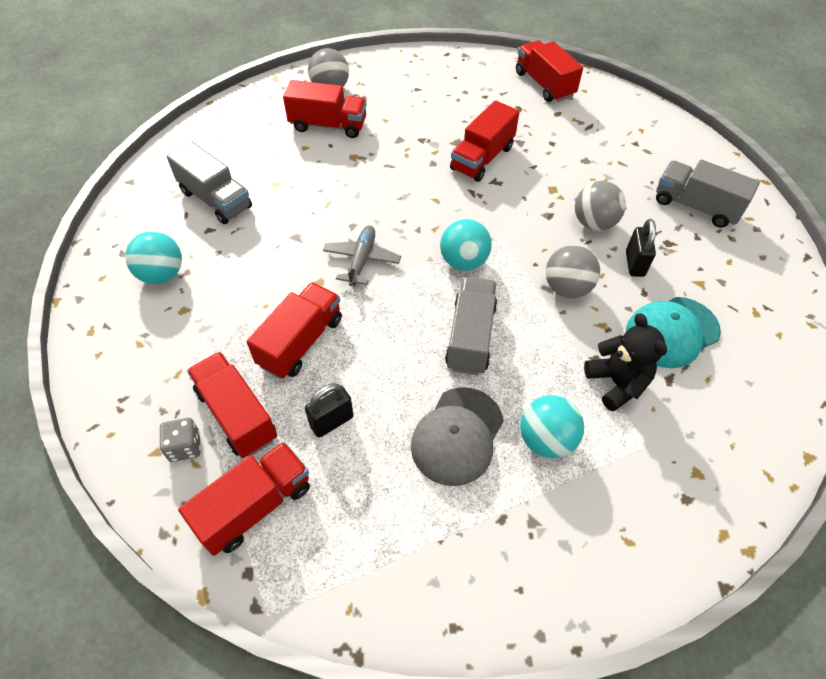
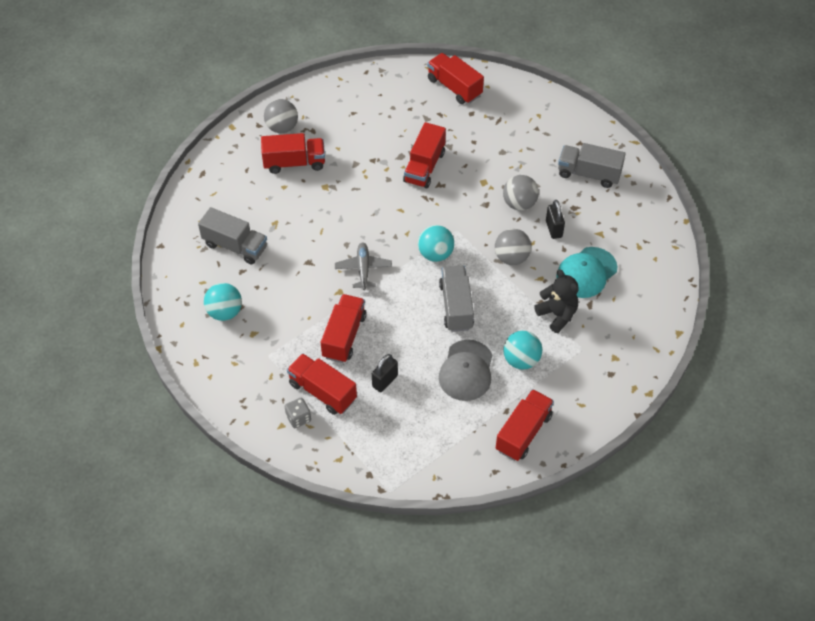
camera: 15 degrees left, 0 degrees up
(255, 506) = (357, 440): red truck -> red truck (523, 432)

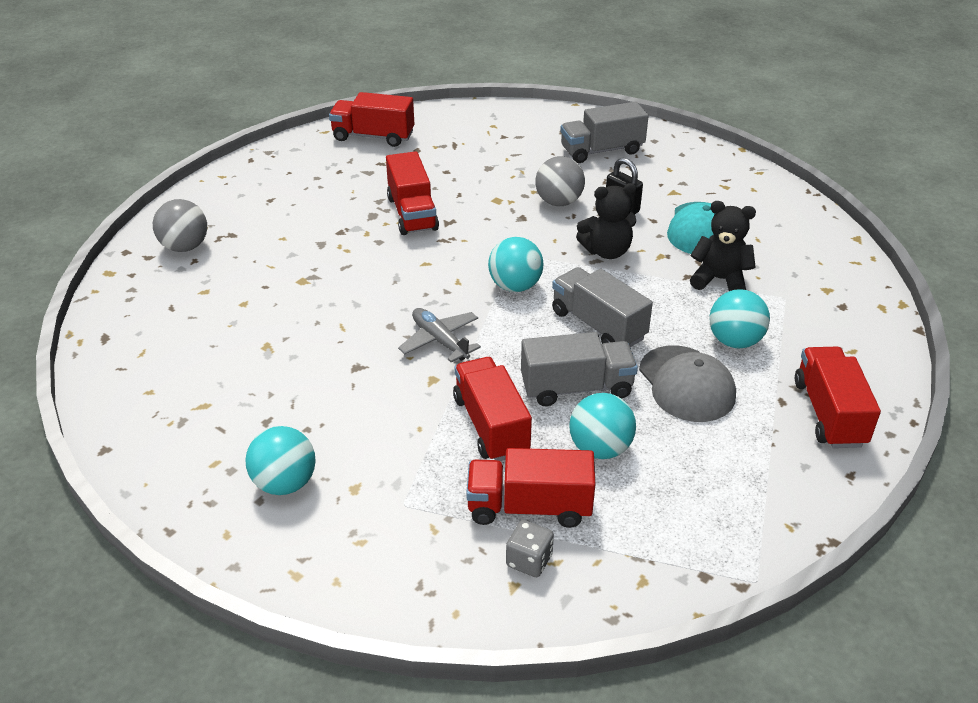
camera: 35 degrees left, 15 degrees down
(235, 246) = (229, 396): grey truck -> grey truck (576, 388)
(294, 163) = (236, 274): red truck -> none
(385, 381) = (600, 448): black padlock -> turquoise ball
(511, 257) = (607, 251): grey ball -> black teddy bear

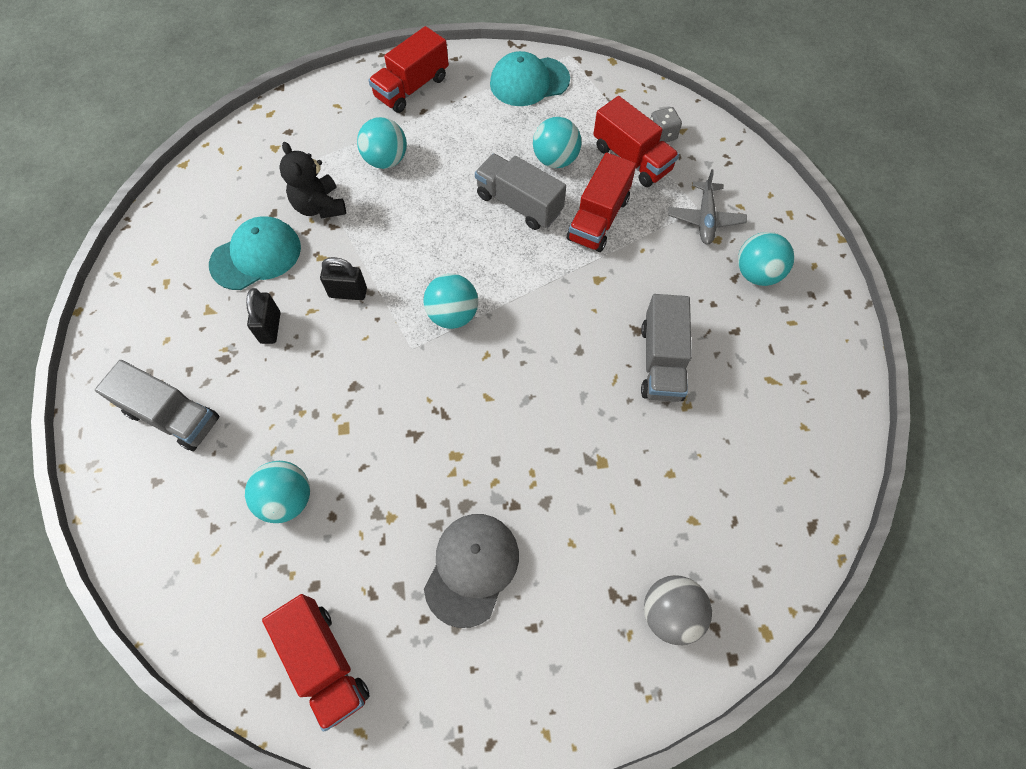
camera: 135 degrees left, 25 degrees up
(412, 213) = (430, 475): red truck -> none
(440, 341) = (560, 307): grey plane -> grey plane (705, 218)
(482, 163) = (287, 499): none -> turquoise ball
(559, 202) = (303, 378): grey ball -> none
(598, 325) = (445, 236): grey truck -> grey truck (661, 361)
(607, 251) = (348, 293): black teddy bear -> black padlock
(686, 384) = (455, 157): grey cap -> grey cap (472, 568)
(743, 510) = (529, 82): none -> turquoise cap

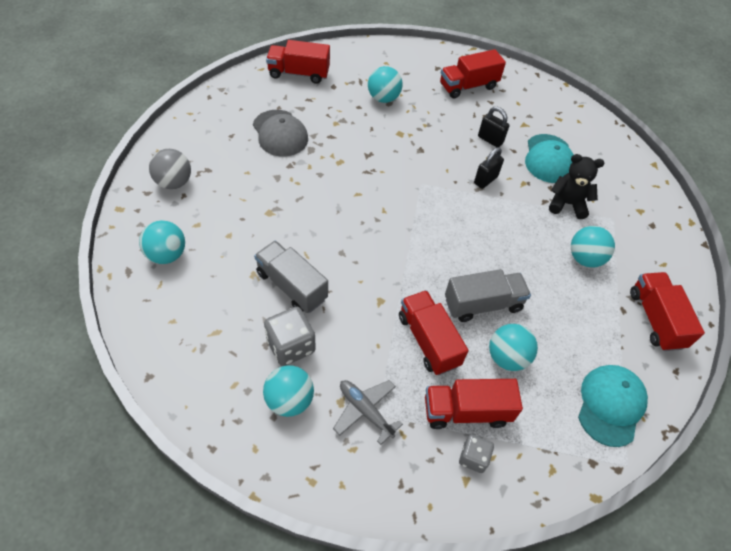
camera: 125 degrees right, 10 degrees down
(173, 416) = (468, 86): grey truck -> red truck
(453, 315) = (425, 213): turquoise ball -> turquoise ball (167, 255)
(715, 311) = (290, 346): none -> grey dice

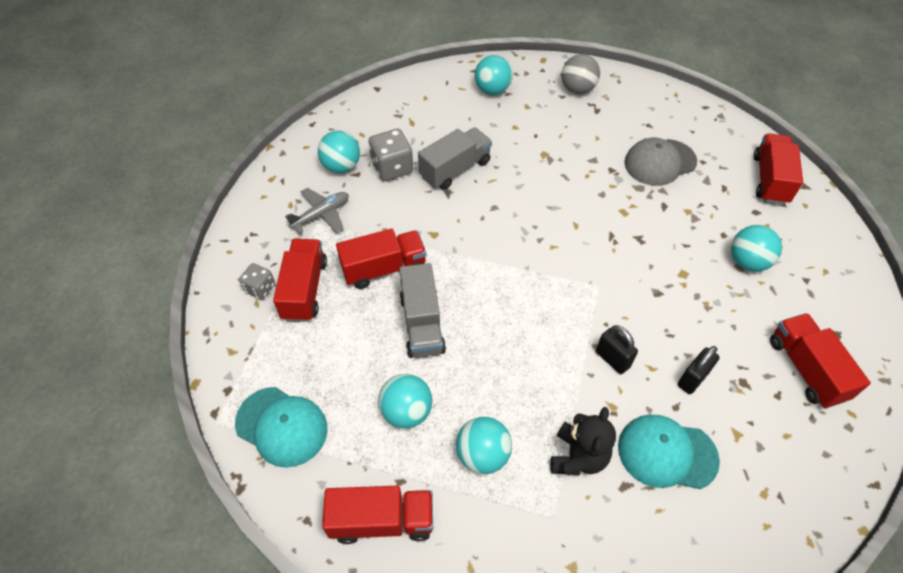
camera: 100 degrees right, 0 degrees up
(507, 357) = (355, 335): turquoise ball -> turquoise ball (406, 411)

